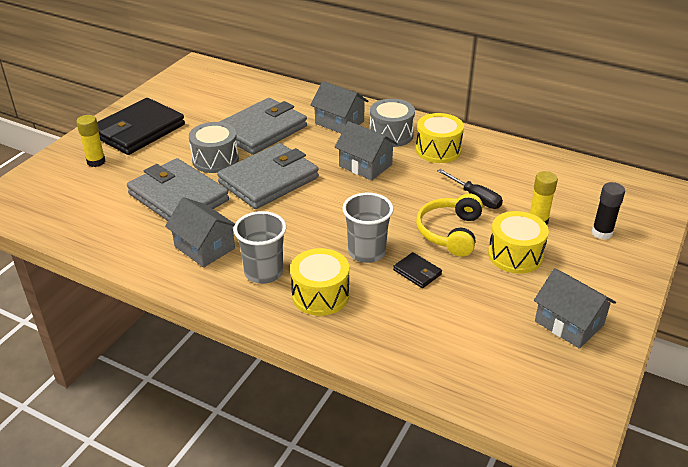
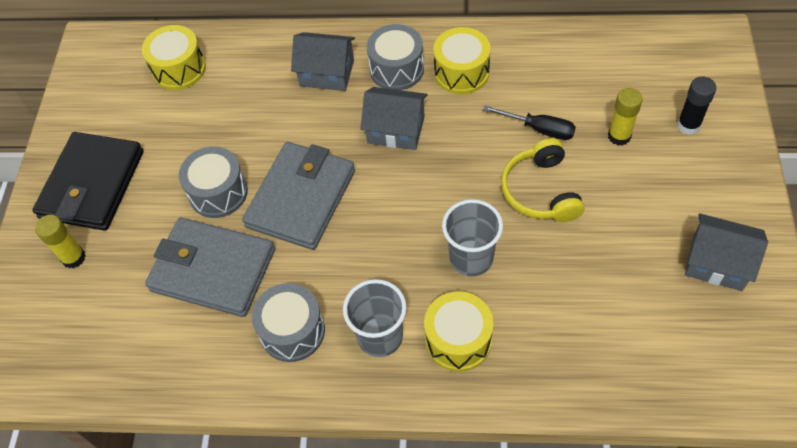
camera: 20 degrees left, 20 degrees up
(204, 247) = (292, 331): grey house -> grey drum
(262, 130) = (243, 123): grey wallet -> none
(417, 272) = (538, 262): black wallet -> none
(515, 255) = (621, 194): yellow drum -> yellow drum (179, 69)

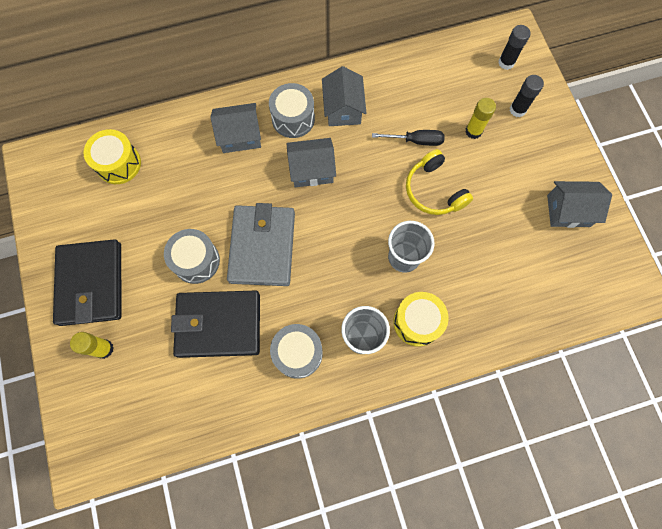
camera: 25 degrees left, 15 degrees up
(213, 270) = (218, 325): grey wallet -> black wallet
(461, 72) = (343, 109): yellow drum -> grey house
(692, 68) = (506, 62): none -> black glue stick

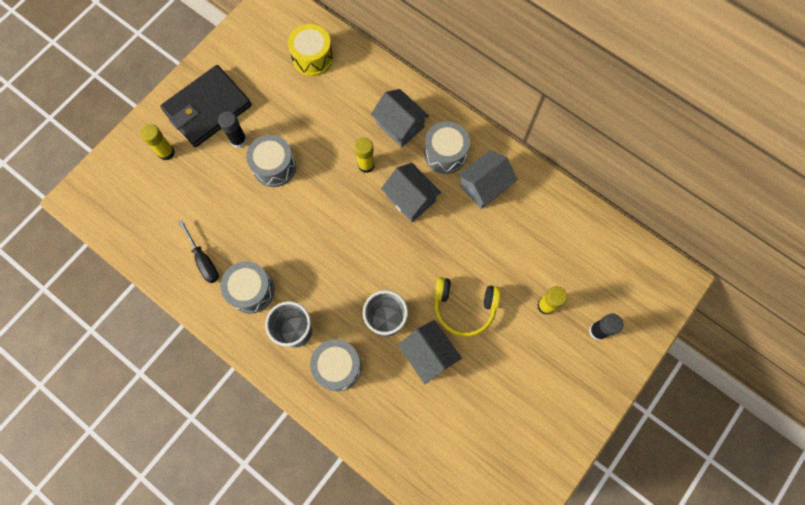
camera: 55 degrees right, 0 degrees up
(218, 325) = (235, 218): black wallet -> none
(255, 185) = (366, 165): none -> yellow glue stick
(262, 247) = (318, 206): grey wallet -> none
(416, 141) = (499, 263): black screwdriver -> black screwdriver (203, 260)
(417, 322) = (338, 367): yellow drum -> grey drum
(434, 190) = (464, 307): yellow headphones -> yellow headphones turned 105 degrees counterclockwise
(506, 62) = (638, 292): black glue stick -> black glue stick (239, 140)
(568, 211) = (530, 436): grey house -> grey house (428, 354)

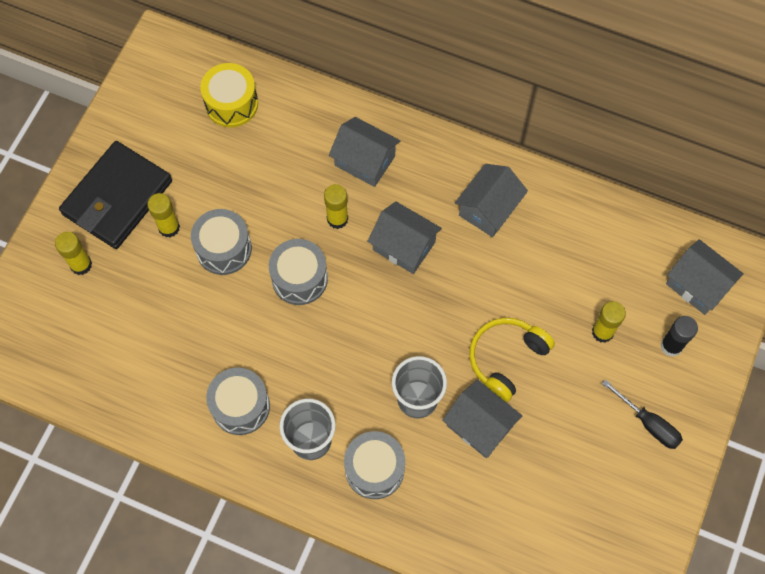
camera: 15 degrees left, 5 degrees down
(203, 260) = (169, 384): black screwdriver -> black screwdriver (648, 423)
(239, 140) = (169, 227): black glue stick -> yellow glue stick
(445, 154) = (430, 181): grey drum -> grey drum (299, 278)
(464, 307) = (506, 359): yellow headphones -> yellow headphones turned 135 degrees clockwise
(632, 287) = (697, 285): none -> grey house

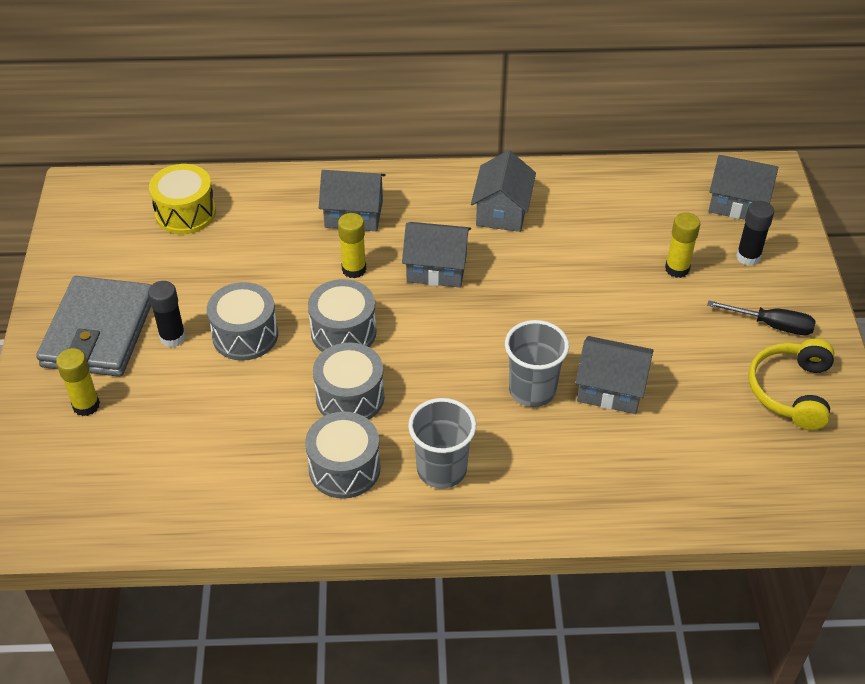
camera: 25 degrees left, 20 degrees down
(117, 198) = (99, 331): black wallet -> grey wallet
(169, 227) = (172, 337): yellow glue stick -> black glue stick
(374, 469) = (527, 469): grey drum -> grey drum (350, 397)
(506, 359) = (599, 323): yellow headphones -> yellow headphones (791, 391)

